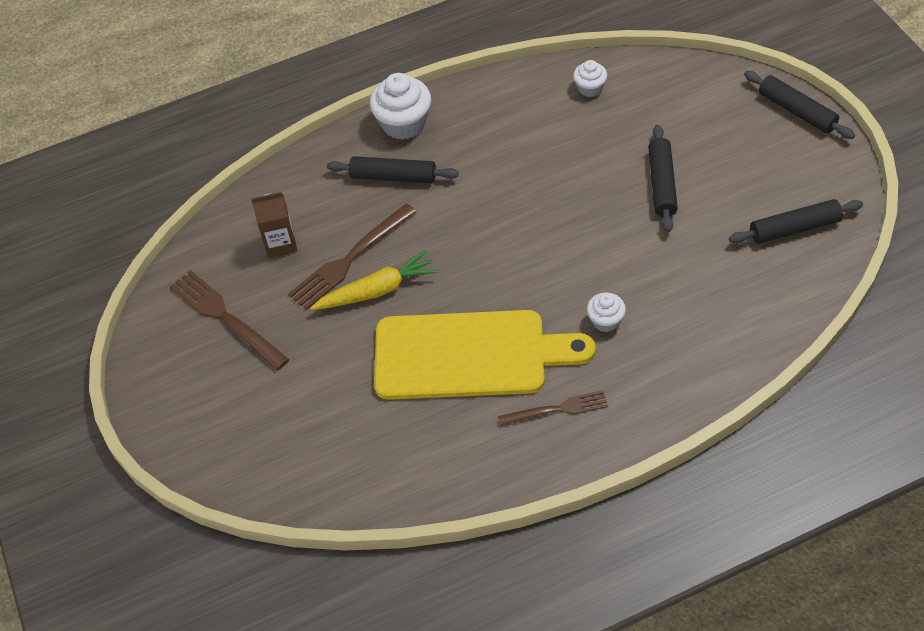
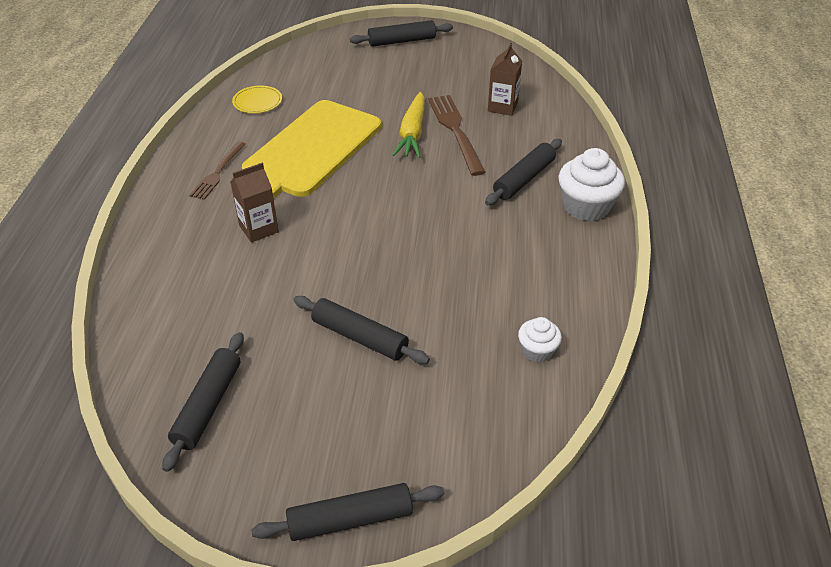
camera: 115 degrees right, 10 degrees down
(189, 402) = (402, 41): none -> black rolling pin
(224, 317) = (457, 69): brown fork -> none
(413, 463) = (257, 102): none -> yellow plate
(605, 321) = (258, 229): white cupcake -> brown carton

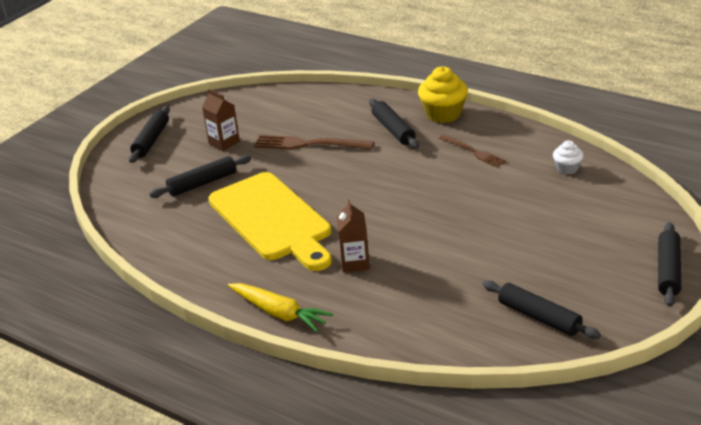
camera: 60 degrees left, 10 degrees down
(217, 173) = (259, 274): brown fork -> brown fork (474, 152)
(257, 102) = (168, 235): yellow plate -> none
(360, 337) = (511, 236): black rolling pin -> black rolling pin (202, 183)
(412, 133) = (293, 164): yellow carrot -> yellow carrot (279, 313)
(502, 107) = (297, 116): brown carton -> brown carton (224, 142)
(586, 207) = (443, 114): white cupcake -> yellow cupcake

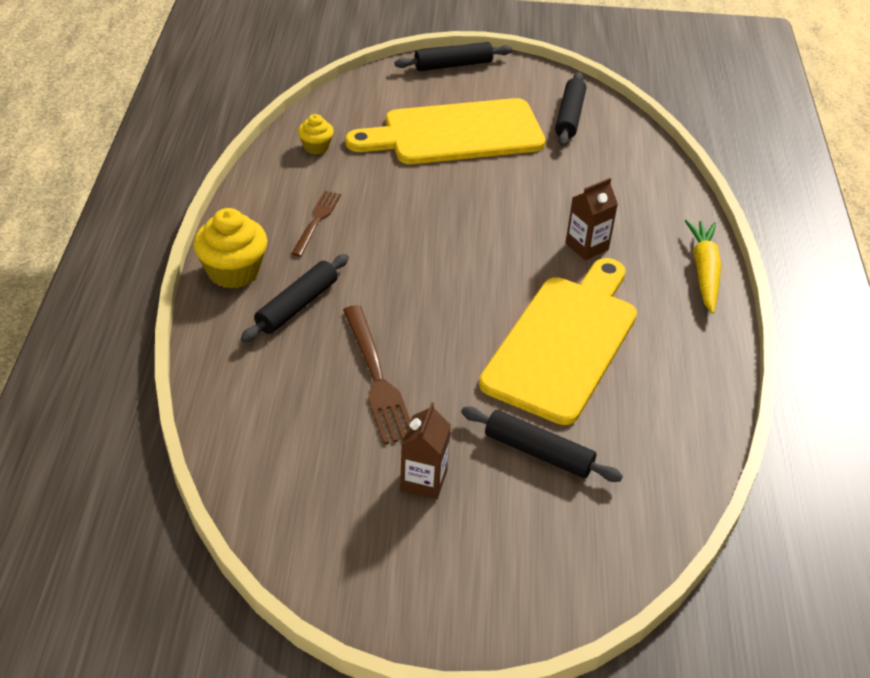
camera: 125 degrees left, 10 degrees up
(151, 140) = (469, 588): black rolling pin -> none
(548, 240) = (455, 134): none -> yellow cutting board
(567, 168) = (316, 147): white cupcake -> yellow cupcake

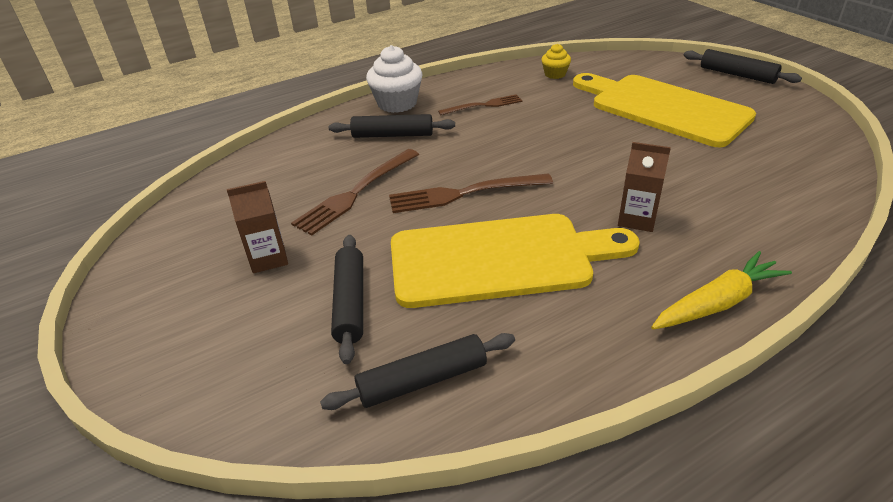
camera: 60 degrees right, 5 degrees down
(233, 271) = (397, 103): yellow cupcake -> white cupcake
(454, 314) = (462, 194): none -> brown fork
(569, 116) = (785, 141): black rolling pin -> black rolling pin (422, 380)

